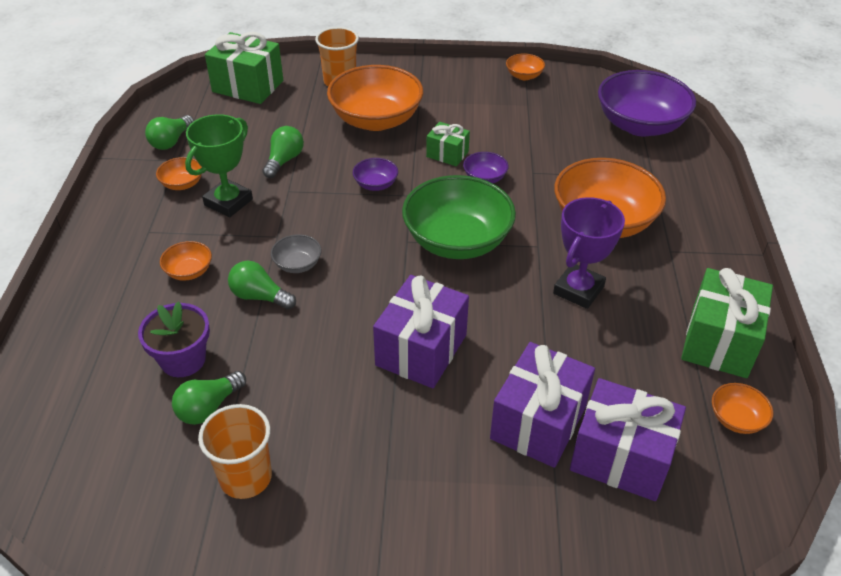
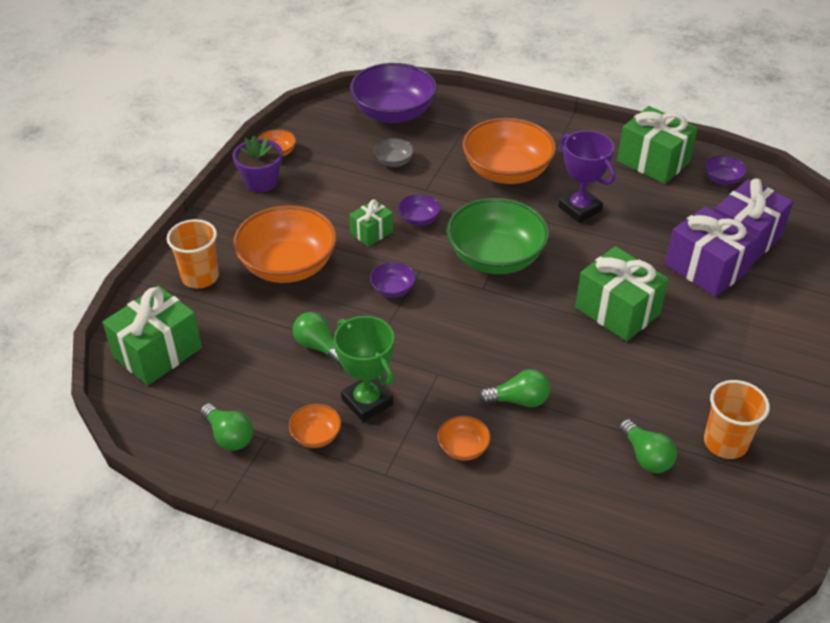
camera: 70 degrees left, 0 degrees up
(183, 360) = (583, 467): purple flower pot -> purple flower pot (261, 182)
(259, 296) = (519, 400): green light bulb -> green light bulb turned 135 degrees counterclockwise
(297, 264) = (485, 366): grey bowl -> grey bowl (394, 162)
(421, 350) = (617, 311): purple gift -> green gift
(736, 419) = (722, 179): orange bowl -> purple bowl

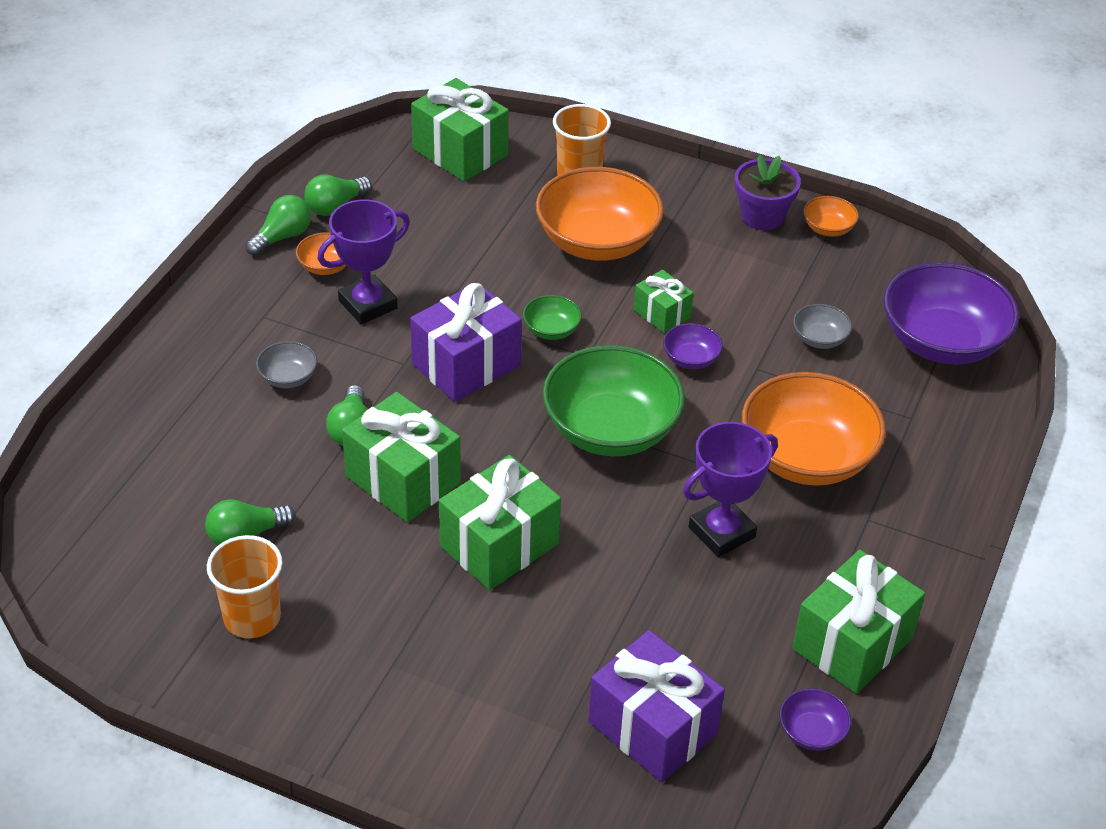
camera: 90 degrees right, 0 degrees up
(319, 347) = (457, 268): green light bulb -> green light bulb (282, 237)
(367, 401) = (368, 304): green trophy -> purple trophy
(393, 289) = (551, 330): purple bowl -> green bowl
(463, 448) = (288, 377): orange bowl -> grey bowl
(566, 366) = (403, 479): none -> green gift
(705, 268) = (584, 663): purple gift -> purple gift (466, 365)

